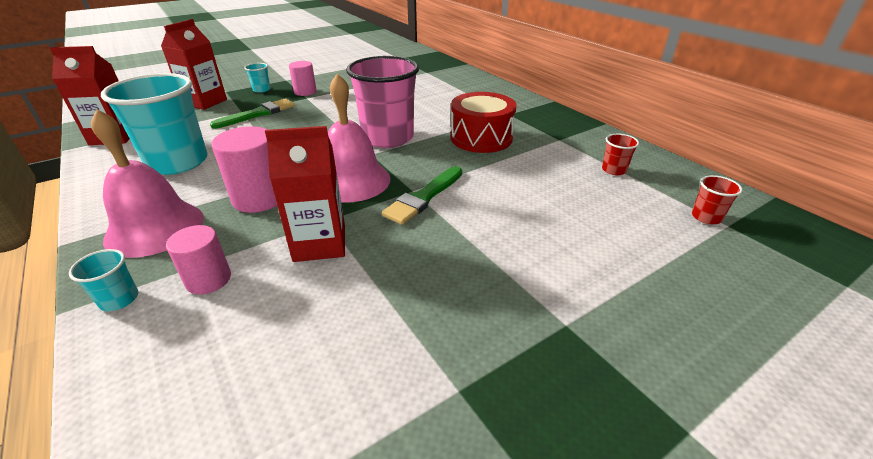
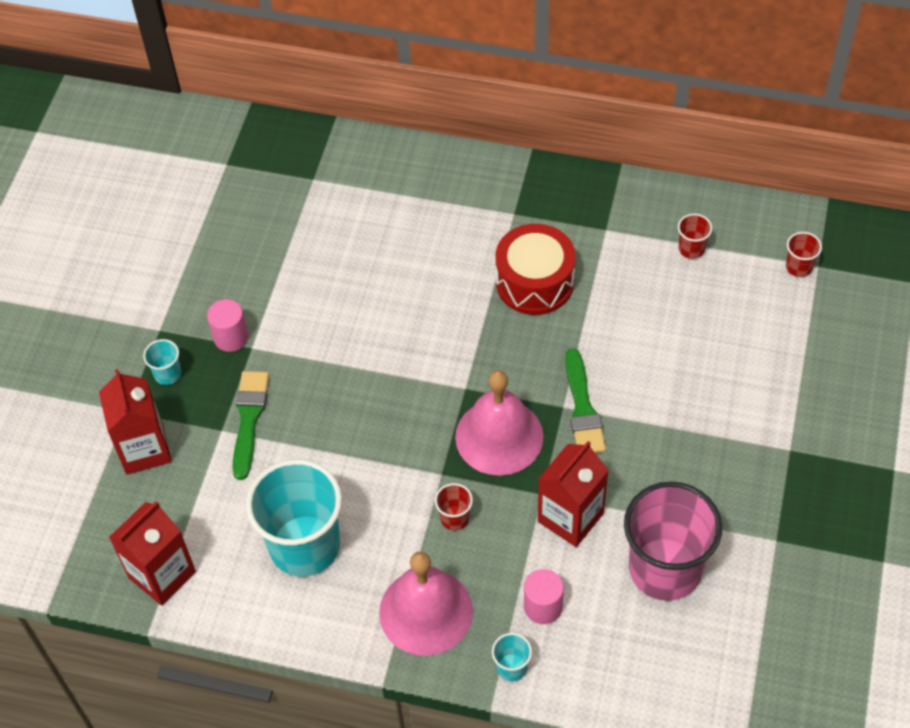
camera: 40 degrees left, 20 degrees up
(259, 198) = (455, 518): pink cylinder -> red cup
(388, 138) = (447, 351): pink cup -> pink cup (665, 569)

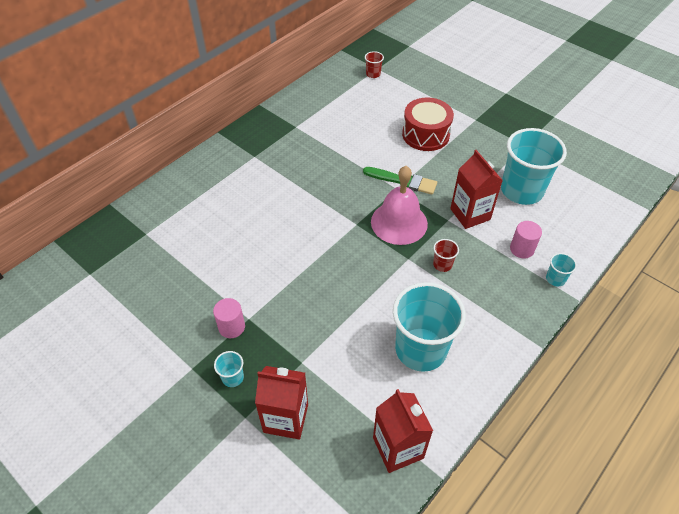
camera: 65 degrees left, 5 degrees down
(249, 419) = (304, 342): green brush -> none
(426, 611) = (500, 304): pink bell -> none
(535, 282) = (307, 166): red drum -> red drum (425, 134)
(665, 569) = (521, 190): pink cup -> turquoise cup
(691, 249) = (334, 102): red cup -> none

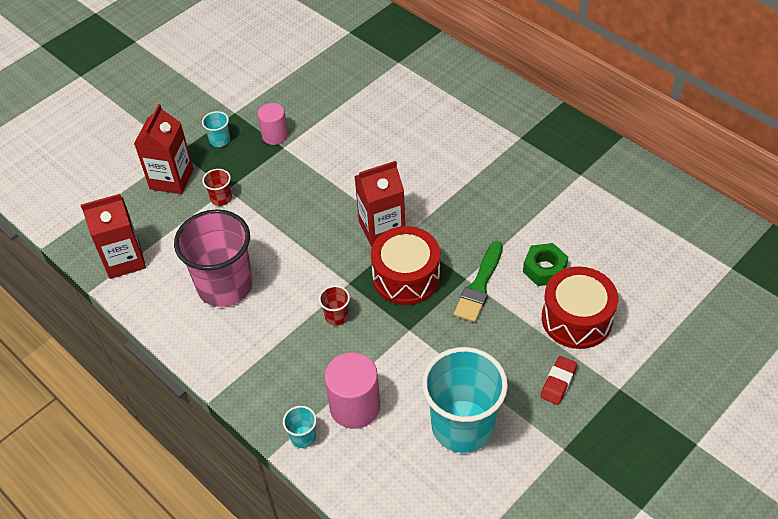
camera: 95 degrees right, 0 degrees up
(373, 74) = (715, 262): red cup -> red cup (221, 198)
(385, 148) = (544, 269): none -> green nut
(399, 222) = (406, 277): pink bell -> red drum
(421, 349) = (225, 285): turquoise cup -> pink cup
(470, 214) = (418, 355): red carton -> red carton (382, 229)
(477, 145) = (558, 382): none -> red eraser
(522, 249) = (355, 407): pink cylinder -> pink cylinder, size x1.56

